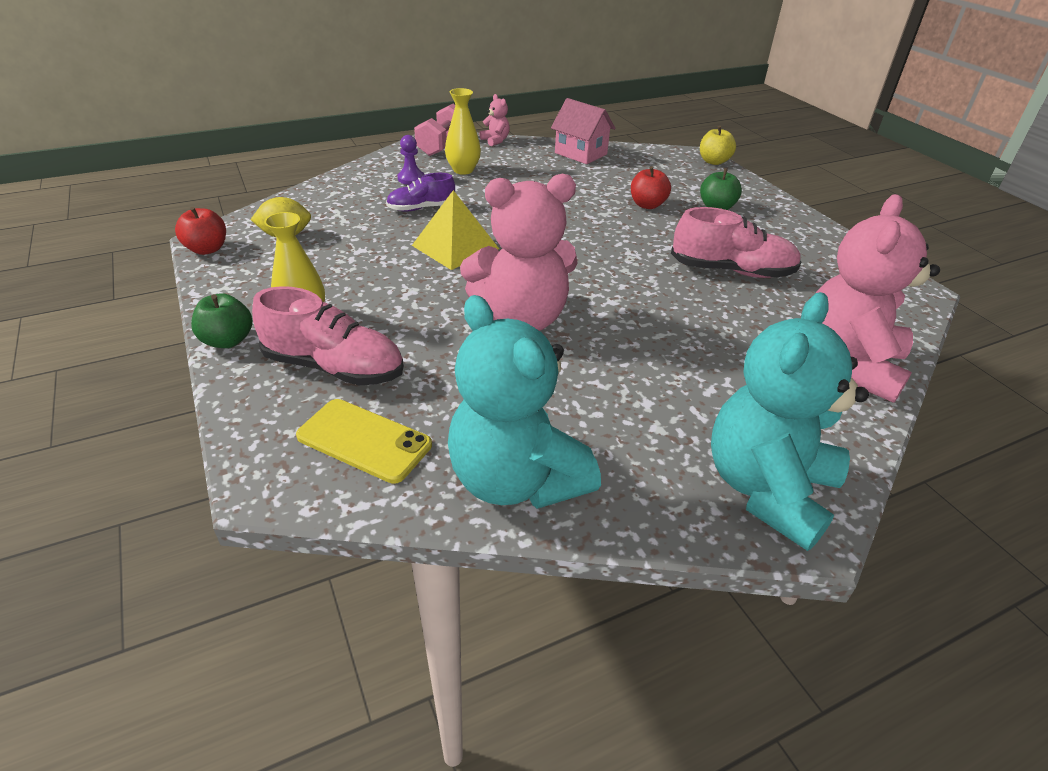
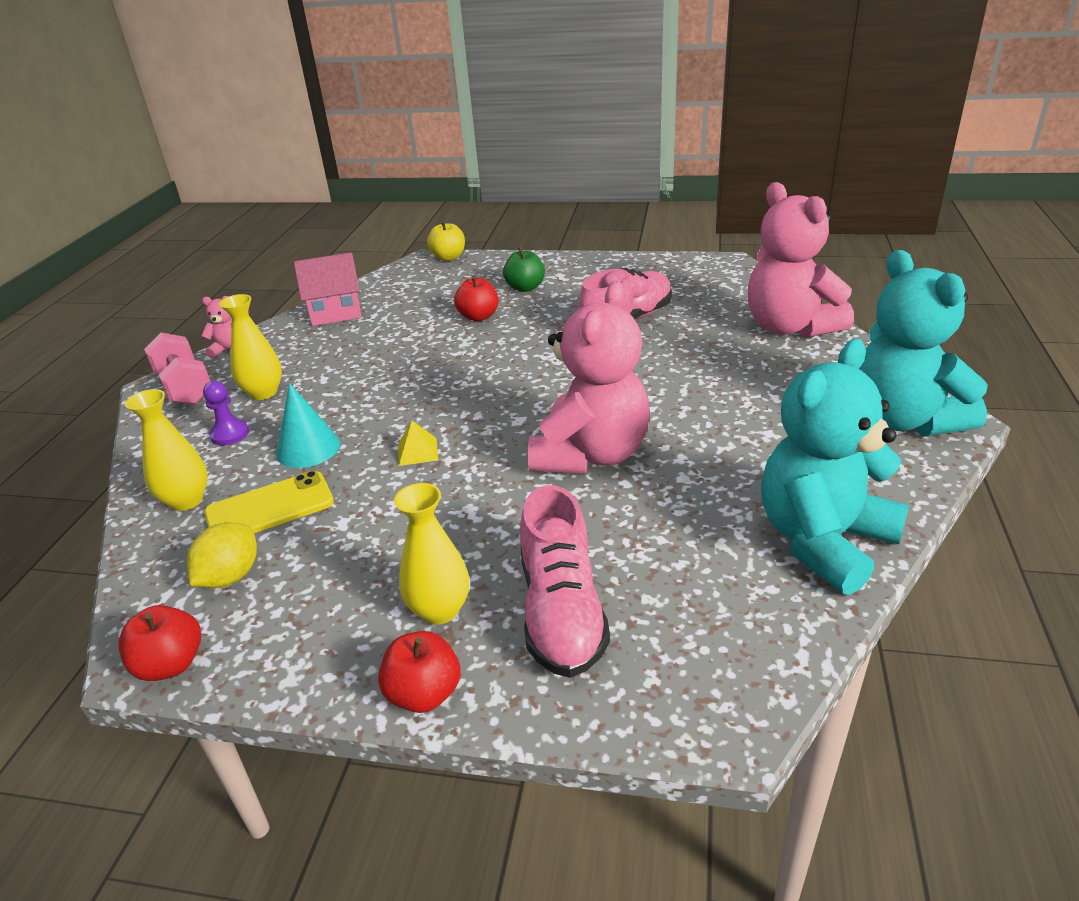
camera: 50 degrees left, 5 degrees down
(228, 340) = (424, 694): green apple -> red apple
(334, 367) = (561, 611): pink shoe -> pink shoe turned 120 degrees clockwise
(339, 194) = (186, 500): none -> yellow vase
(364, 440) = (705, 624): yellow phone -> yellow phone (270, 508)
(421, 208) = (308, 448): purple shoe -> turquoise cone
(455, 247) = (417, 451): yellow pyramid -> yellow pyramid, size x0.50
(516, 479) = (823, 541): turquoise teddy bear -> turquoise teddy bear turned 135 degrees clockwise

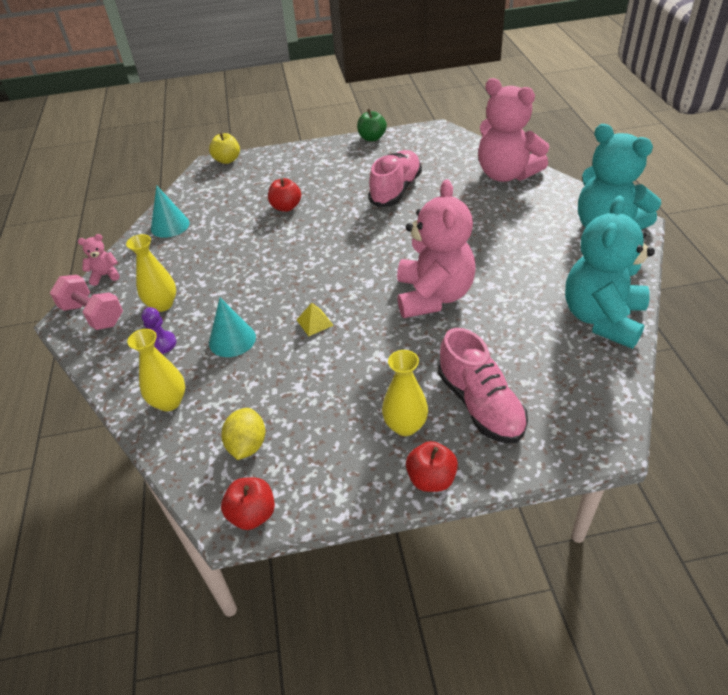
camera: 20 degrees left, 10 degrees up
(270, 508) = (237, 390): yellow phone -> none
(336, 313) = (170, 225): pink house -> turquoise cone
(525, 288) = (305, 176): green apple -> green apple (372, 138)

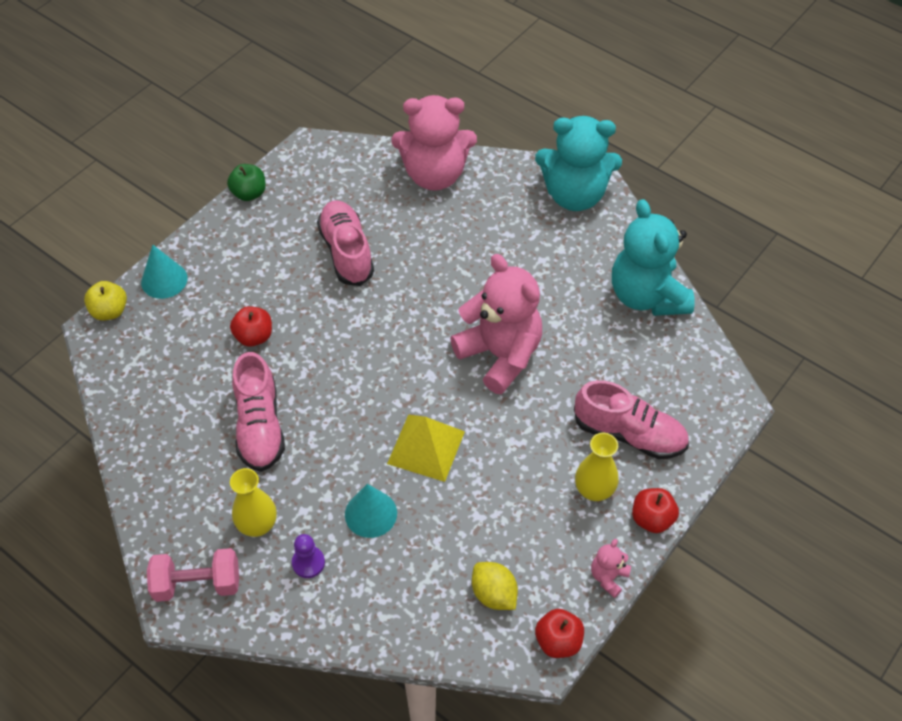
camera: 45 degrees left, 10 degrees up
(105, 275) = (151, 535): pink teddy bear -> pink teddy bear (608, 577)
(169, 402) = (384, 608): yellow vase -> none
(170, 225) = (148, 434): turquoise cone -> turquoise cone (164, 280)
(230, 254) = (259, 426): none -> pink shoe
(314, 322) = (426, 447): yellow pyramid -> yellow pyramid, size x2.00

